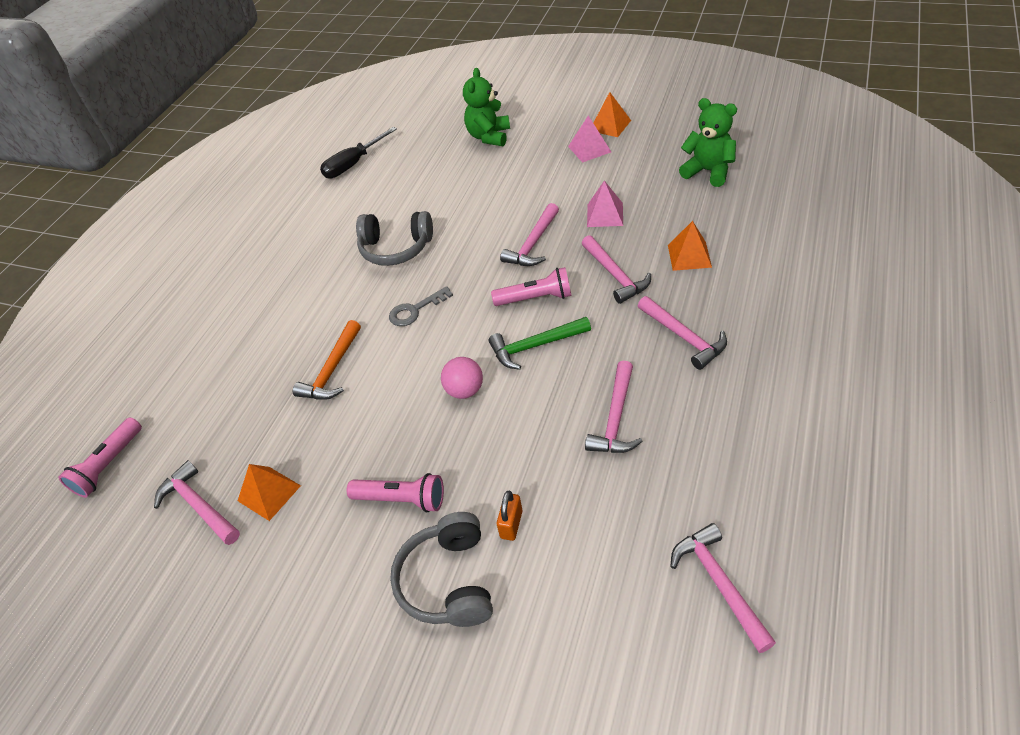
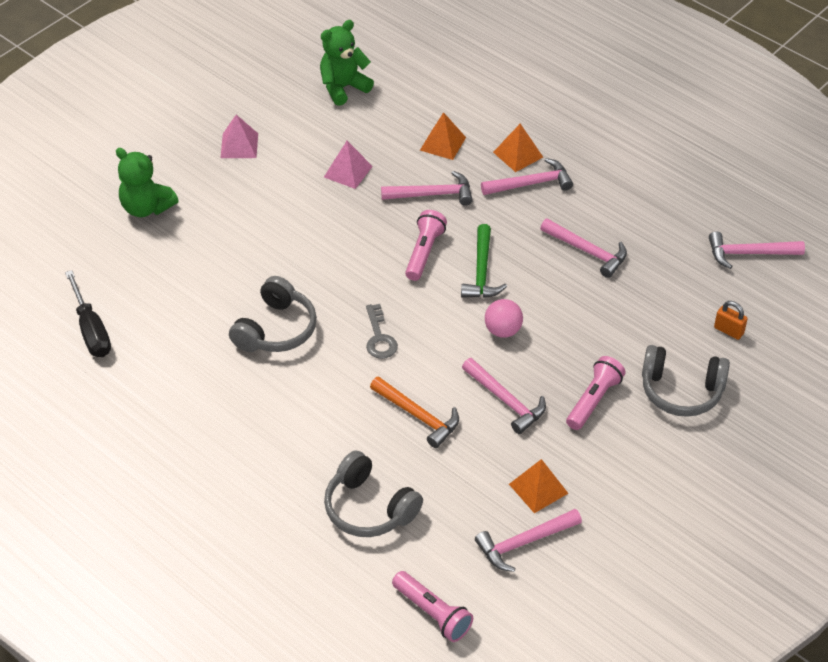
camera: 75 degrees left, 0 degrees up
(218, 378) = (369, 508): none -> grey headphones
(511, 524) = (651, 341): orange padlock -> orange padlock (728, 330)
(533, 244) = (350, 231): pink hammer -> pink hammer (506, 401)
(610, 125) = (213, 118): orange pyramid -> orange pyramid (518, 154)

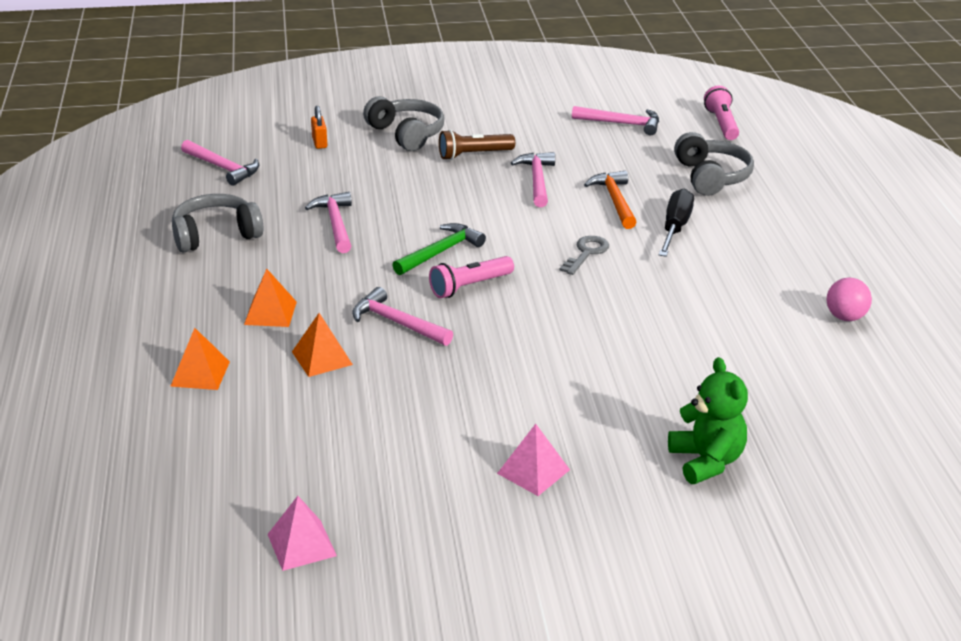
camera: 140 degrees left, 15 degrees down
(91, 330) = (858, 379): black screwdriver -> black screwdriver (675, 228)
(276, 329) = (671, 298): grey headphones -> grey headphones (215, 235)
(343, 88) = (338, 470): green teddy bear -> none
(348, 171) = (449, 383): pink pyramid -> pink pyramid (301, 545)
(503, 330) = (480, 213): pink ball -> pink ball (845, 317)
(531, 183) = (298, 286): pink hammer -> none
(538, 488) = (577, 138): orange pyramid -> orange pyramid (200, 373)
(593, 400) = (474, 155): pink flashlight -> brown flashlight

